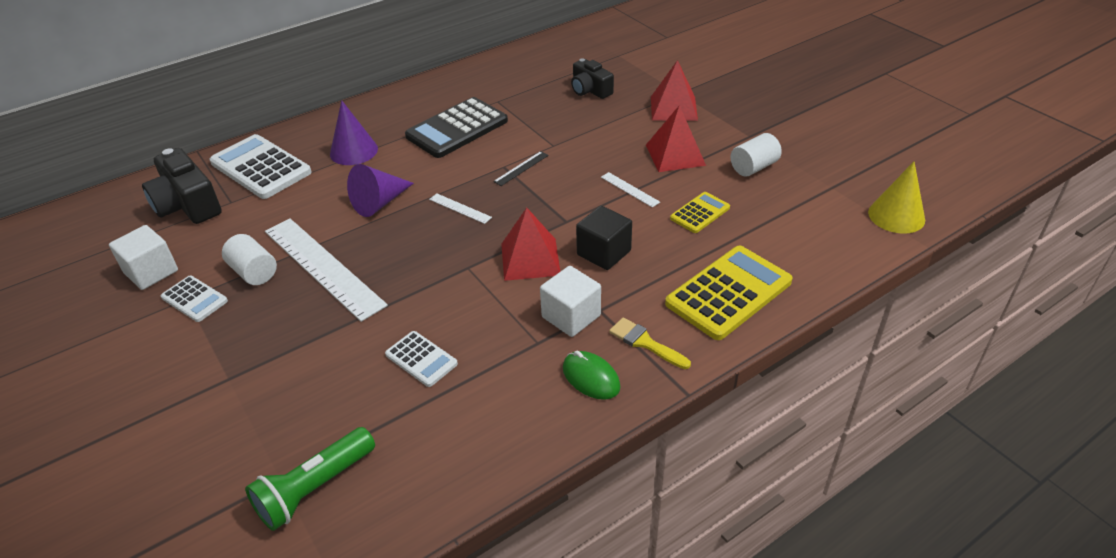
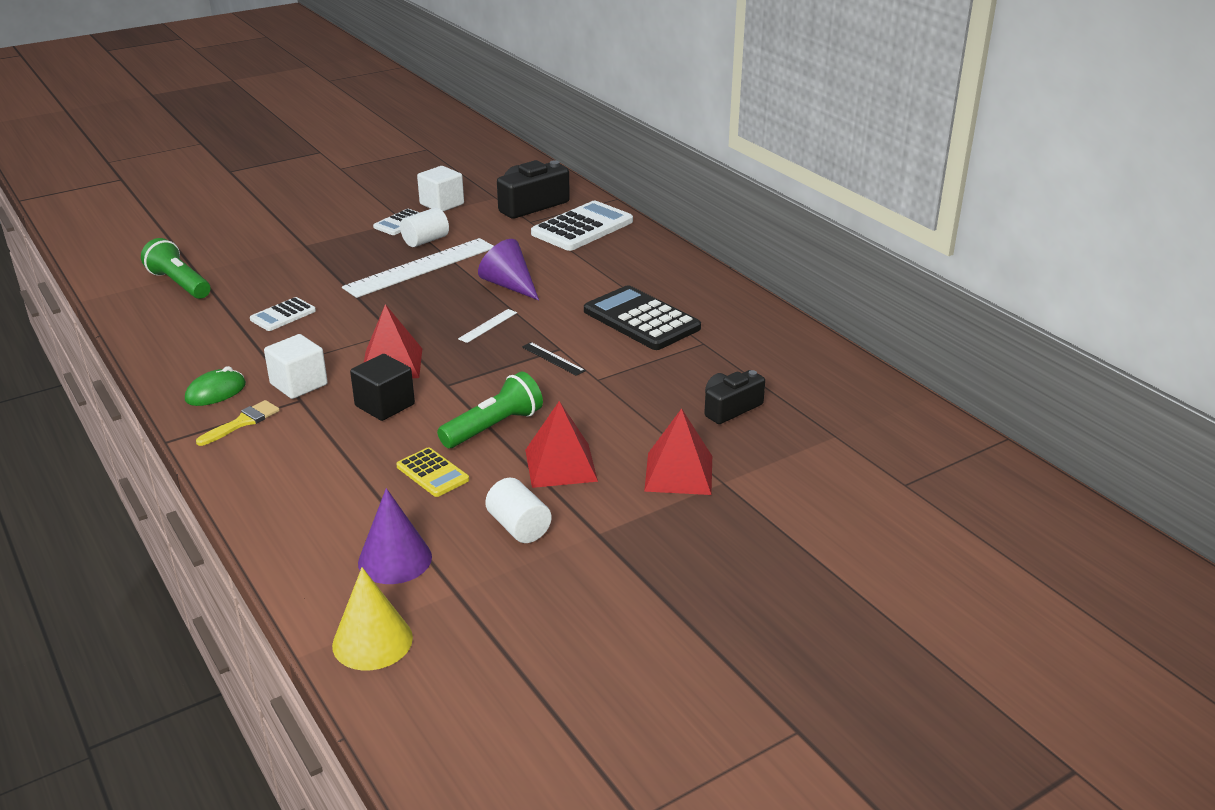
camera: 90 degrees right, 10 degrees down
(354, 151) = (604, 267): purple cone -> purple cone (395, 559)
(629, 189) = (493, 427): white ruler -> green flashlight
(728, 293) = (287, 479): yellow calculator -> none

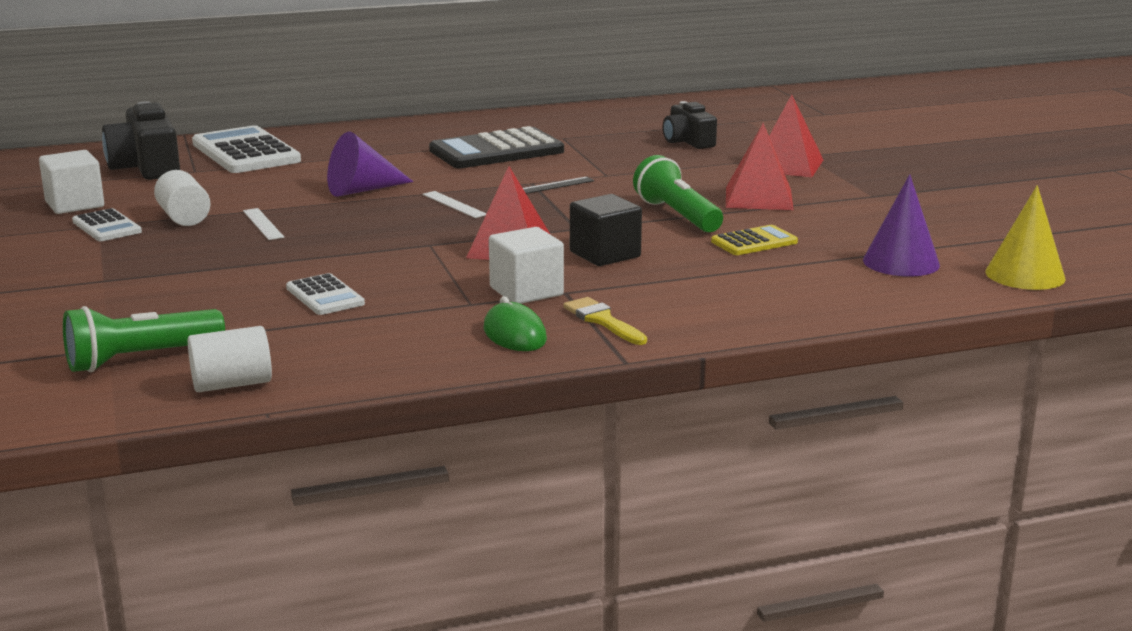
camera: 75 degrees left, 10 degrees down
(420, 267) = (263, 224): white ruler -> white ruler, size x0.42
(519, 527) = (857, 218): white cylinder -> white cylinder (232, 384)

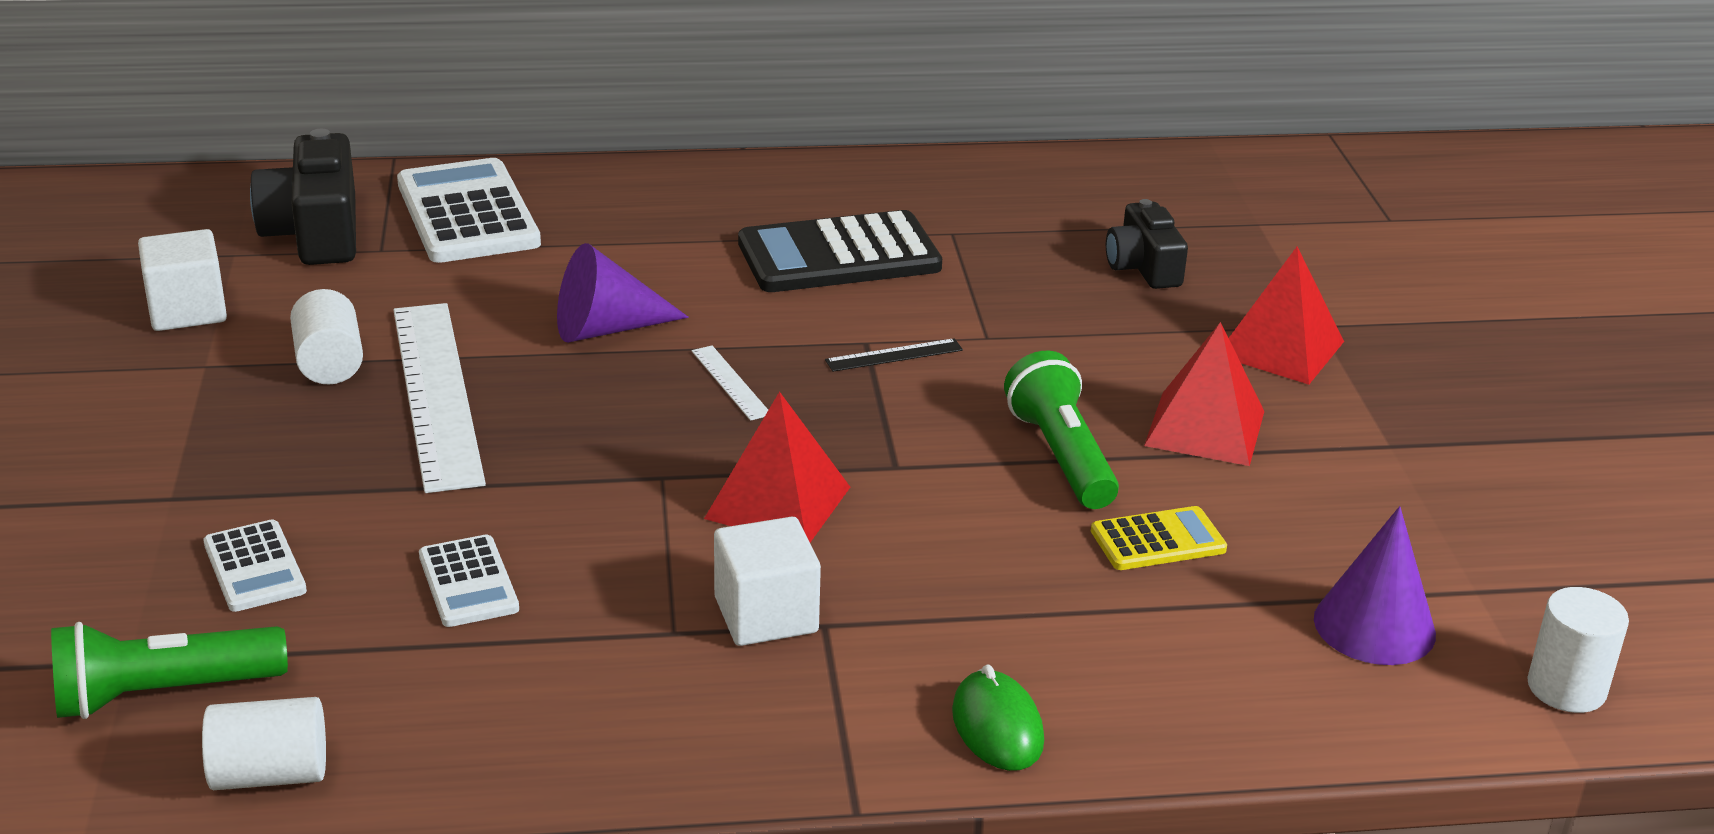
camera: 10 degrees right, 10 degrees up
(107, 227) = (215, 371): white calculator -> white calculator (255, 567)
(263, 224) = (436, 393): white ruler -> white ruler, size x2.38
(514, 334) = (713, 719): green mouse -> green mouse (997, 727)
(603, 321) = (856, 705): yellow brush -> none
(605, 254) = (915, 540): black cube -> none
(1025, 275) = (1566, 688): yellow cone -> white cylinder

